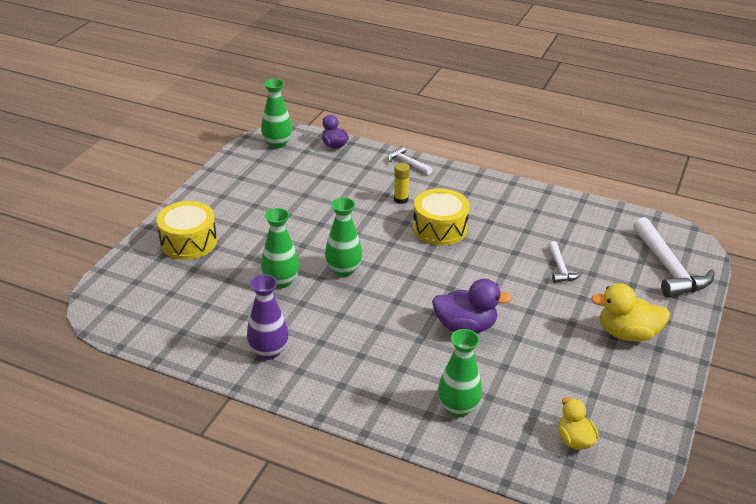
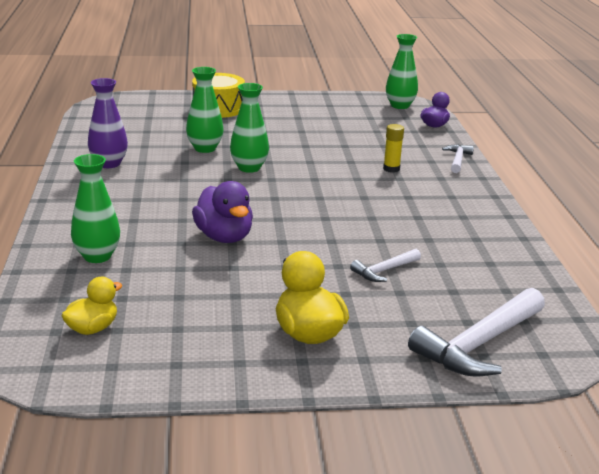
camera: 60 degrees right, 10 degrees down
(440, 228) = (369, 195): yellow drum -> none

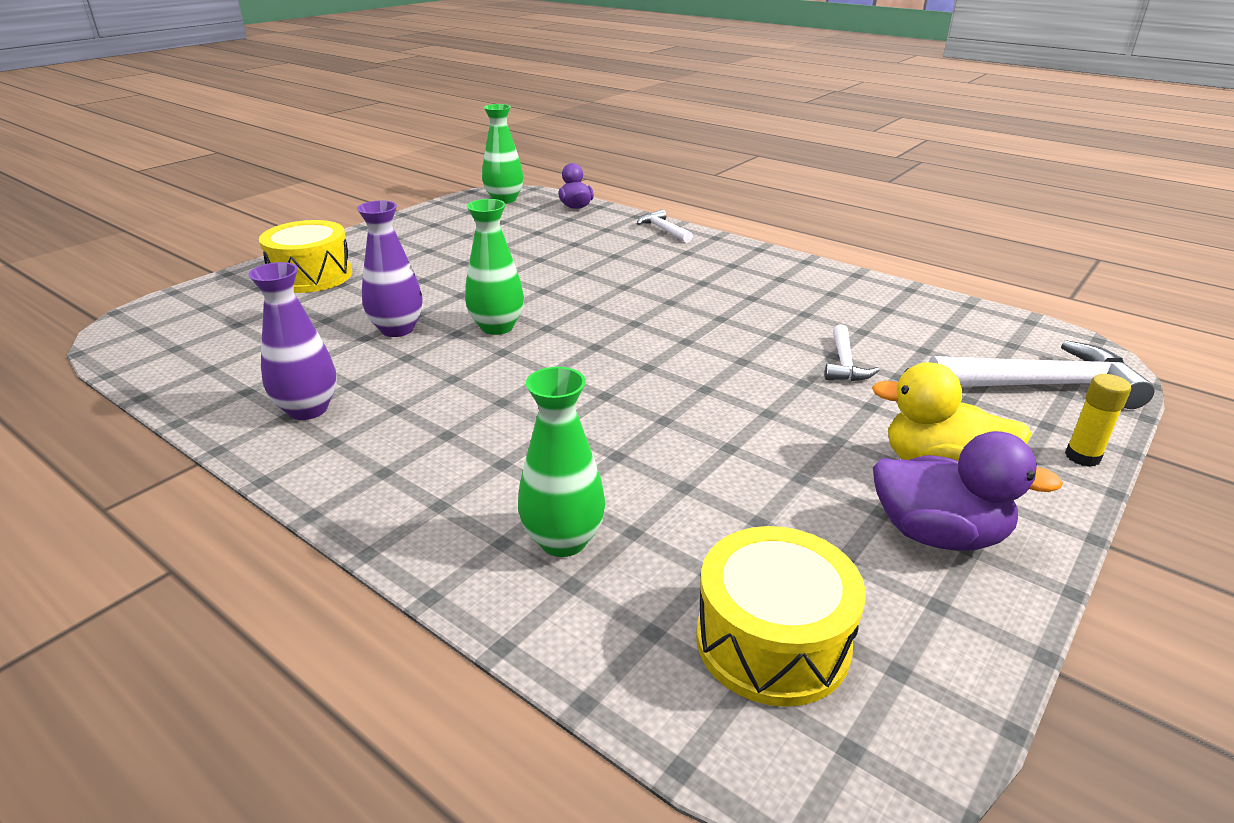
camera: 45 degrees left, 5 degrees up
(92, 328) = (772, 641): yellow duck -> yellow drum
(205, 148) = (397, 329): green vase -> purple vase
(224, 237) = (645, 419): purple duck -> purple duck (938, 534)
(391, 169) = (631, 263): yellow glue stick -> yellow glue stick (1082, 457)
(478, 344) = (1042, 385): white hammer -> white hammer turned 90 degrees counterclockwise

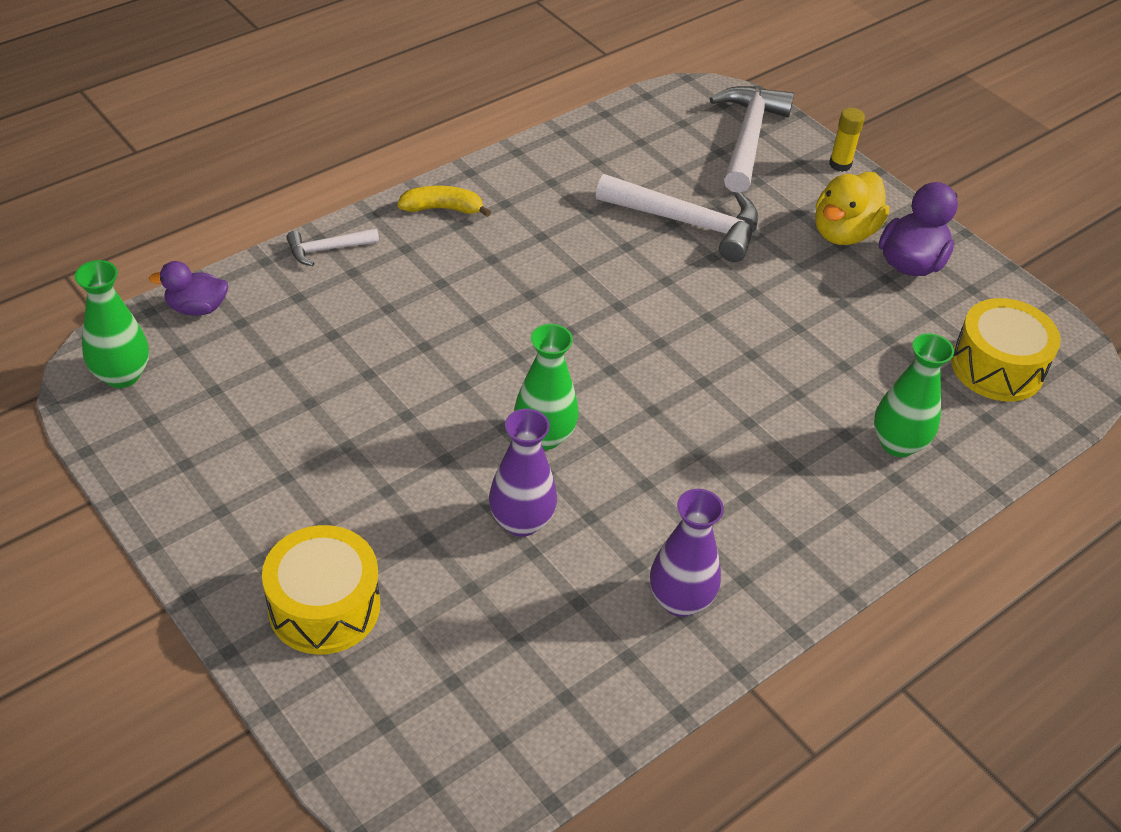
camera: 80 degrees left, 15 degrees up
(747, 258) = (442, 208): none -> yellow banana
(844, 364) = (688, 223): white hammer -> white hammer, size x1.93

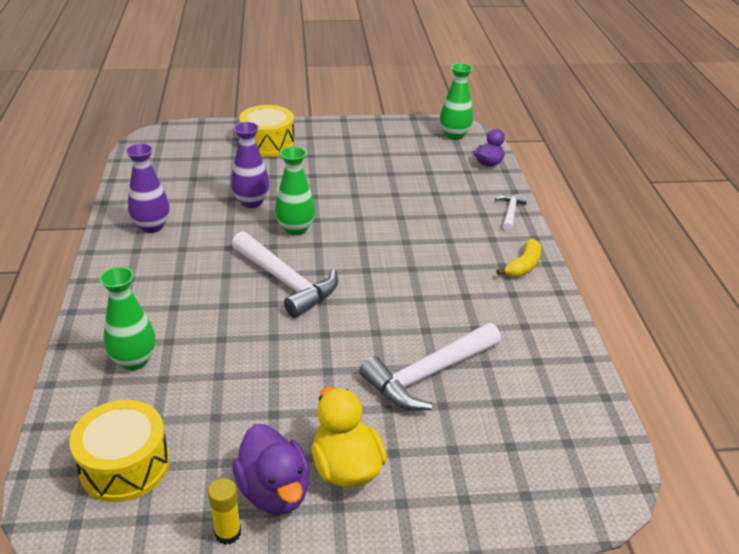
camera: 125 degrees right, 10 degrees down
(748, 138) = (520, 479): white hammer -> white hammer (286, 282)
(840, 164) = (439, 530): yellow glue stick -> yellow glue stick (228, 533)

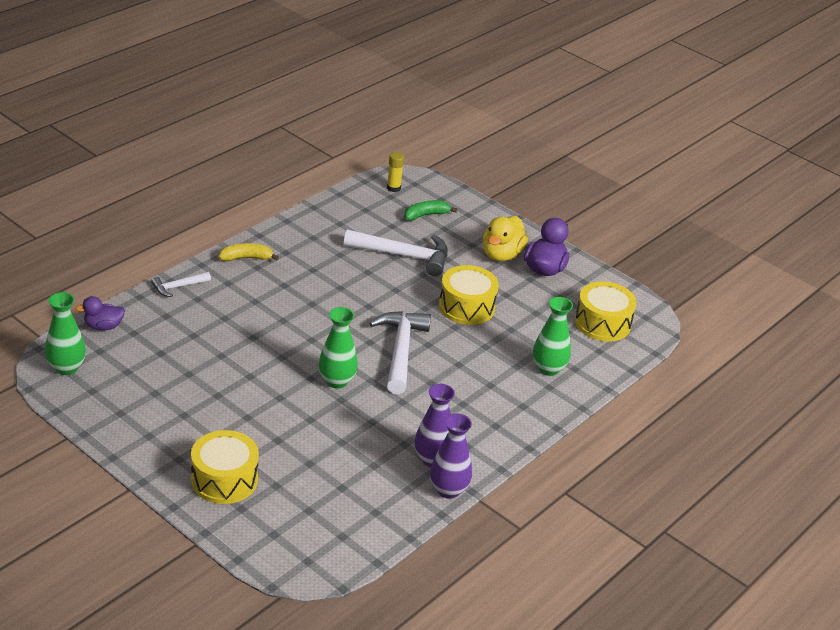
camera: 135 degrees left, 0 degrees up
(228, 533) = (582, 270): yellow glue stick -> yellow glue stick (393, 188)
(251, 202) = (332, 427): purple vase -> purple vase (448, 490)
(291, 366) = (466, 307): none -> yellow drum
(496, 450) = (426, 215): none -> green banana

